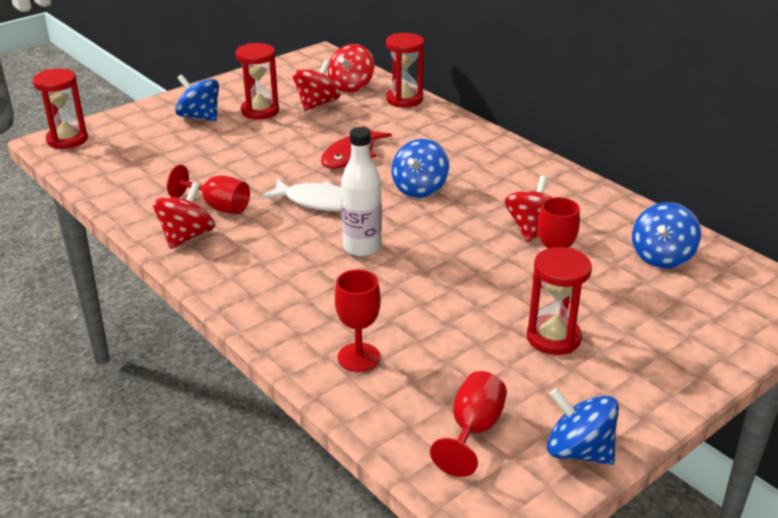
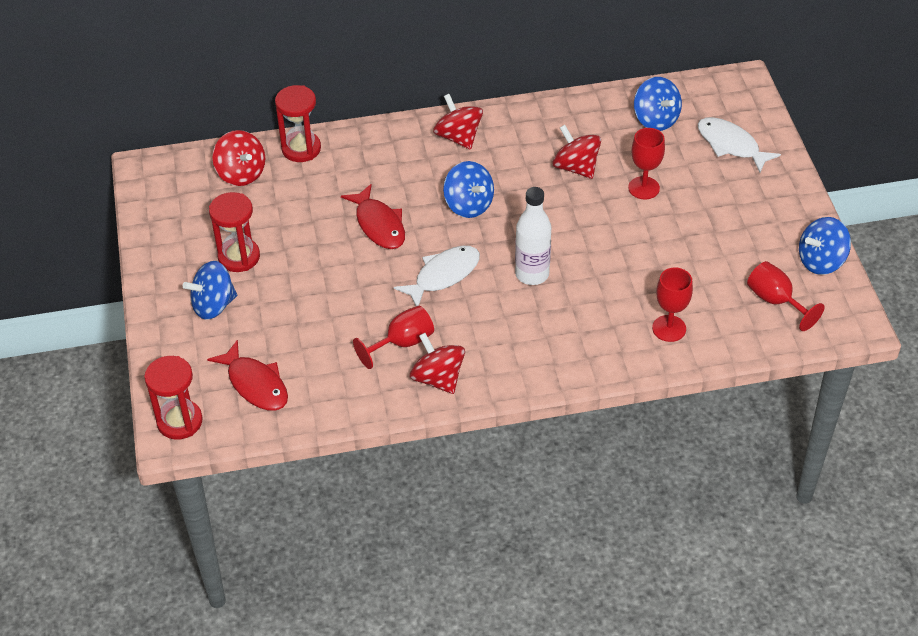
camera: 60 degrees left, 15 degrees up
(125, 157) = (255, 384): none -> red fish
(317, 104) = (259, 211): red spinning top -> red spinning top (458, 137)
(553, 338) = (709, 220): red hourglass -> none
(688, 319) = (731, 145): none -> white fish

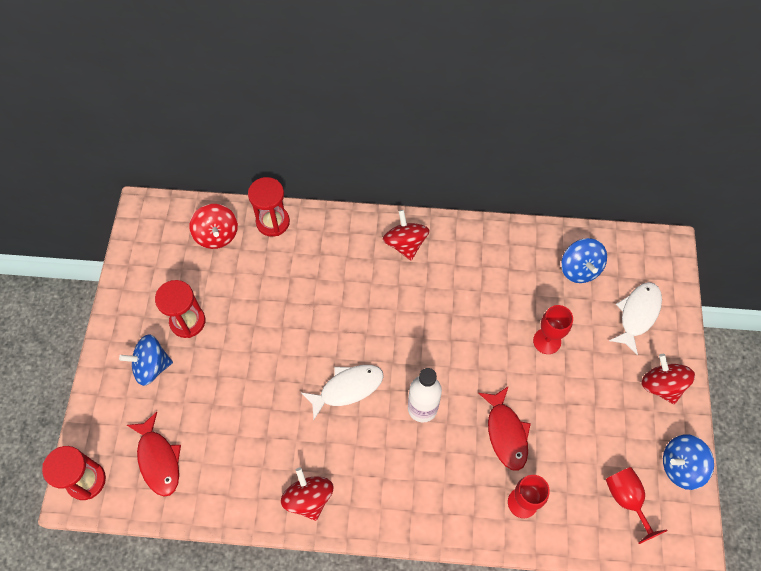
camera: 15 degrees right, 15 degrees up
(379, 225) = (311, 319): red fish -> red fish (506, 433)
(402, 343) = (291, 451): red goblet -> none
(468, 205) = (392, 318): blue spinning top -> none
(576, 167) = (495, 303): red spinning top -> red spinning top (661, 385)
(731, 145) = (637, 314): white fish -> white fish turned 60 degrees clockwise

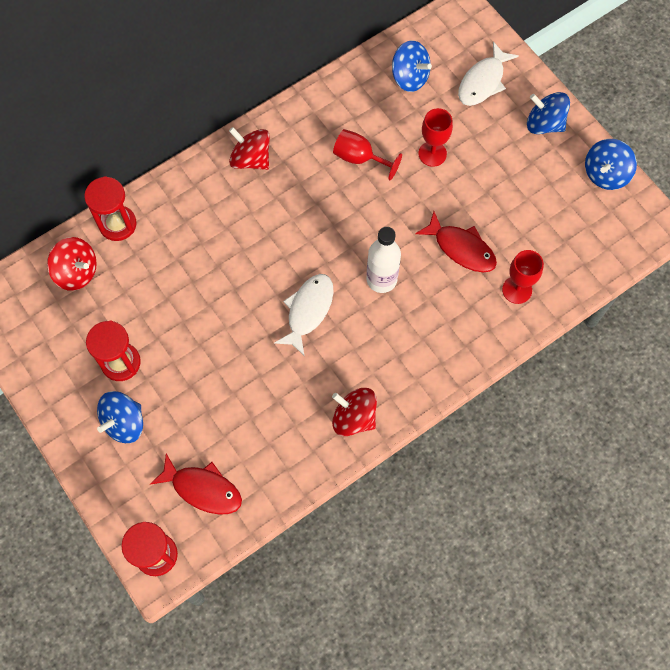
camera: 40 degrees left, 5 degrees up
(626, 499) = (588, 228): red goblet -> red goblet (359, 158)
(637, 314) = (483, 82): white fish -> white fish turned 135 degrees counterclockwise
(661, 385) = (544, 124): red spinning top -> blue spinning top

